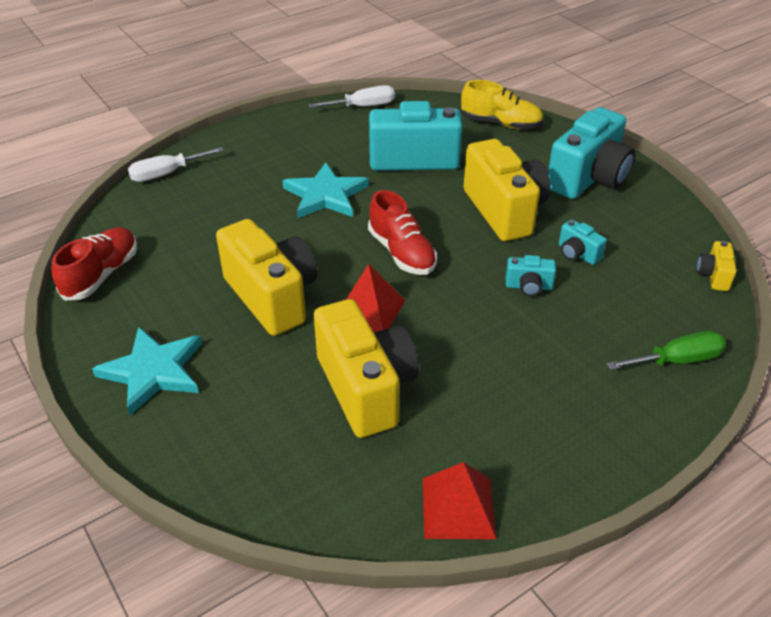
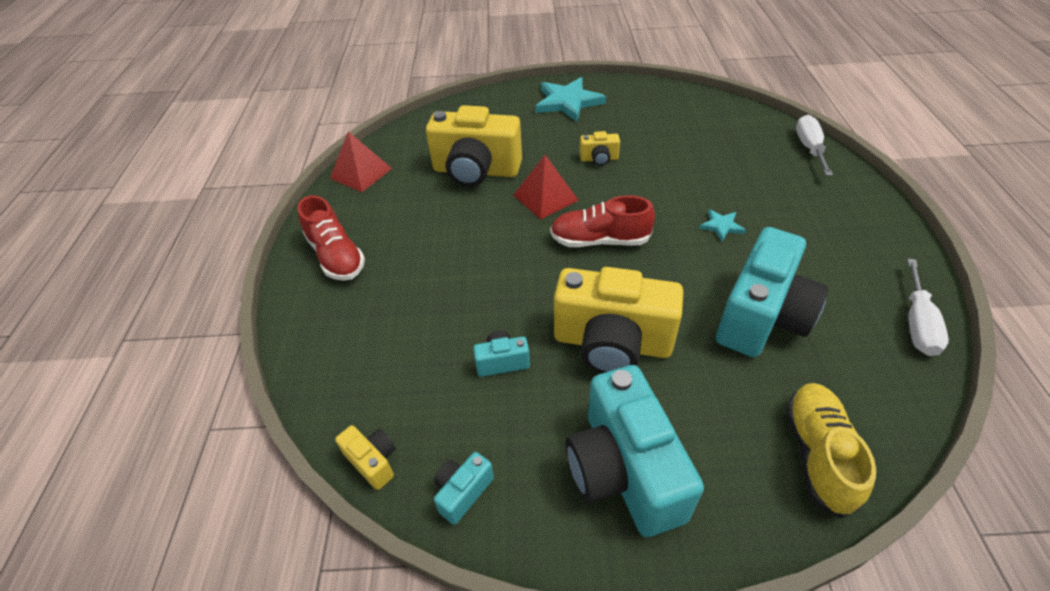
camera: 125 degrees right, 5 degrees up
(101, 275) = (680, 99): red shoe -> red shoe (336, 256)
(272, 297) = (599, 159): yellow camera -> yellow camera, size x0.44
(325, 195) = (721, 226): turquoise star -> turquoise star, size x0.49
(500, 124) = (817, 454): yellow shoe -> yellow shoe turned 135 degrees clockwise
(528, 287) = (491, 298): turquoise camera -> turquoise camera (463, 492)
(677, 360) = (328, 342): green screwdriver -> none

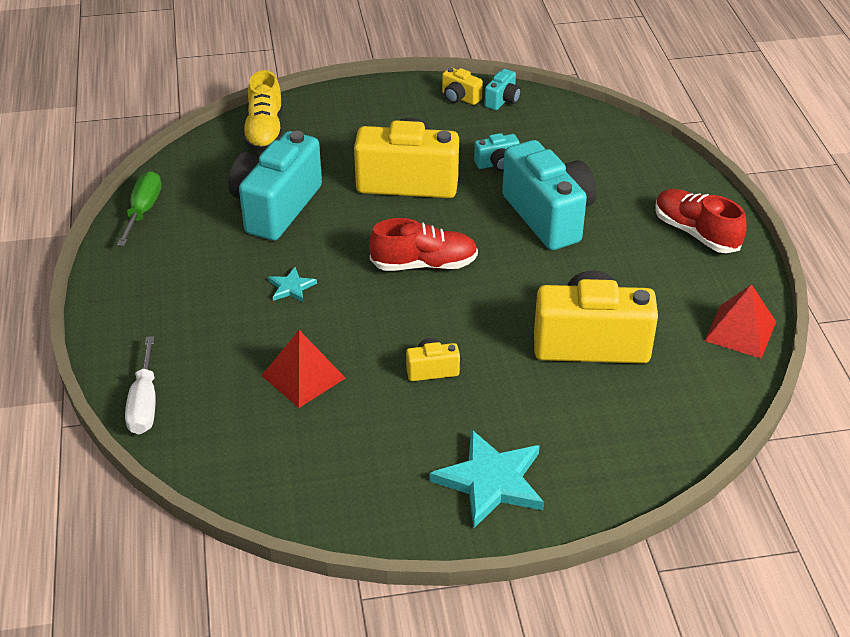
camera: 170 degrees right, 5 degrees down
(373, 461) = (570, 108): yellow camera -> yellow camera (460, 98)
(545, 197) = (492, 310): red pyramid -> red pyramid (303, 376)
(624, 471) = (398, 116): turquoise camera -> turquoise camera (548, 216)
(917, 323) = (143, 210): white screwdriver -> green screwdriver

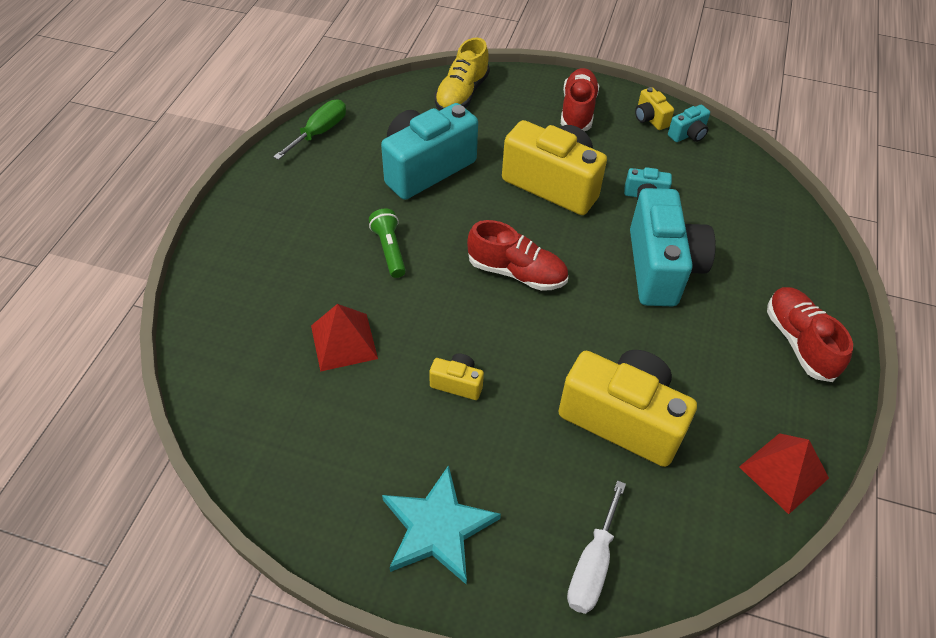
camera: 25 degrees right, 10 degrees up
(144, 403) = (203, 312): white screwdriver -> white screwdriver (592, 565)
(291, 287) = (389, 250): turquoise star -> green flashlight
(388, 111) = (577, 111): none -> red shoe

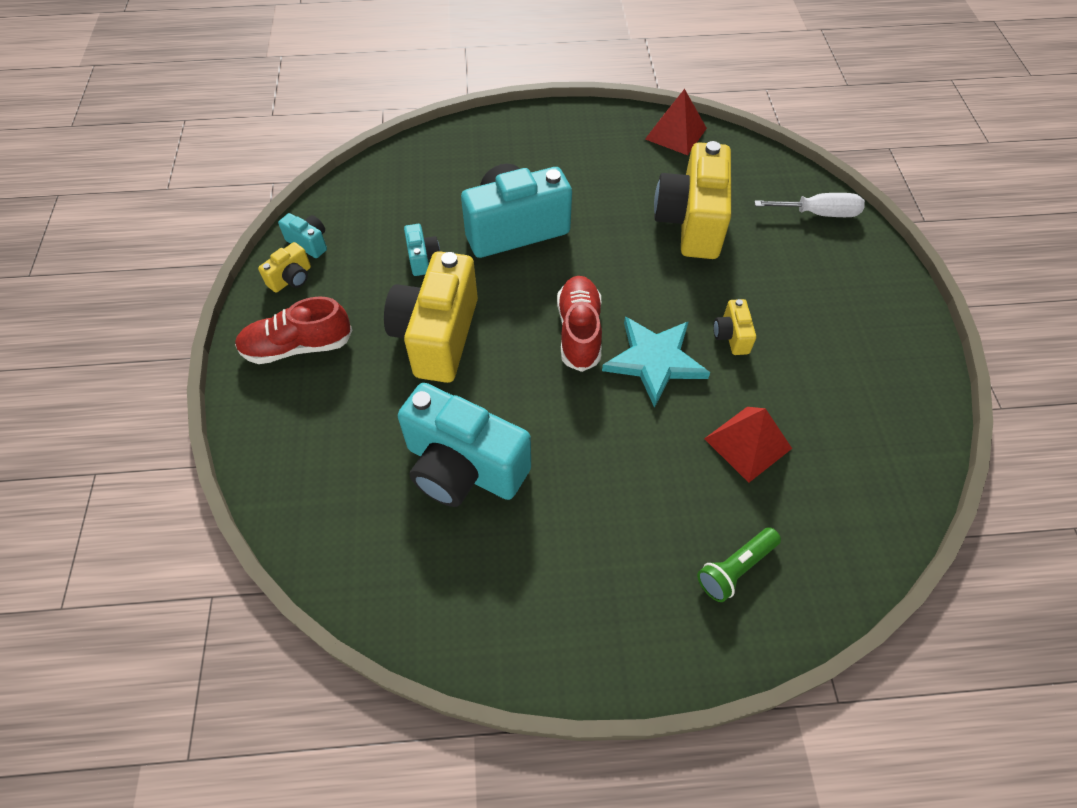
camera: 110 degrees left, 5 degrees up
(319, 132) = (445, 629): green screwdriver -> none
(389, 250) = (609, 452): green flashlight -> green flashlight (735, 568)
(437, 528) = (862, 305): turquoise star -> turquoise star (655, 361)
(462, 94) = (301, 480): yellow shoe -> none
(799, 342) = (551, 137): red shoe -> none

